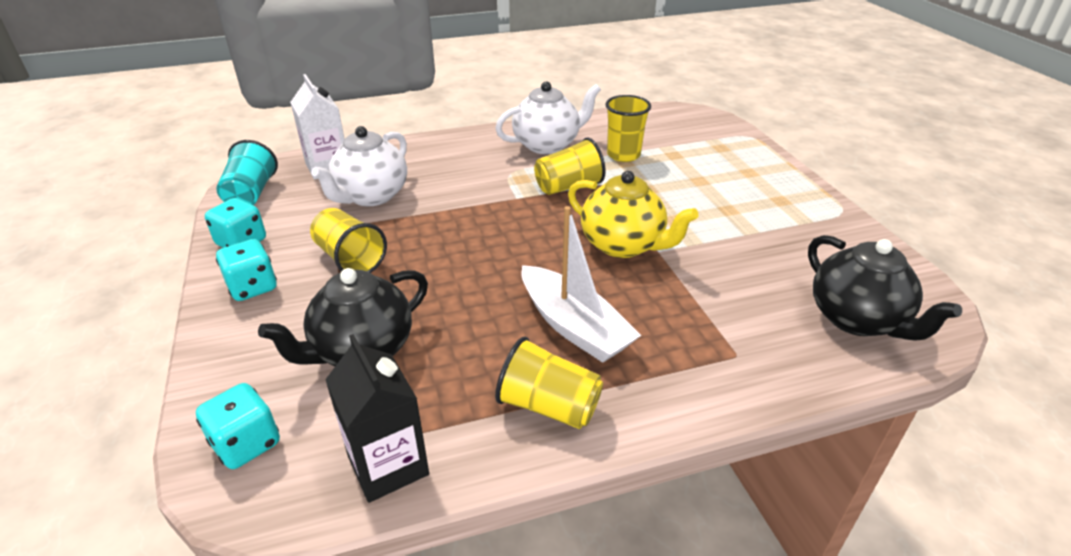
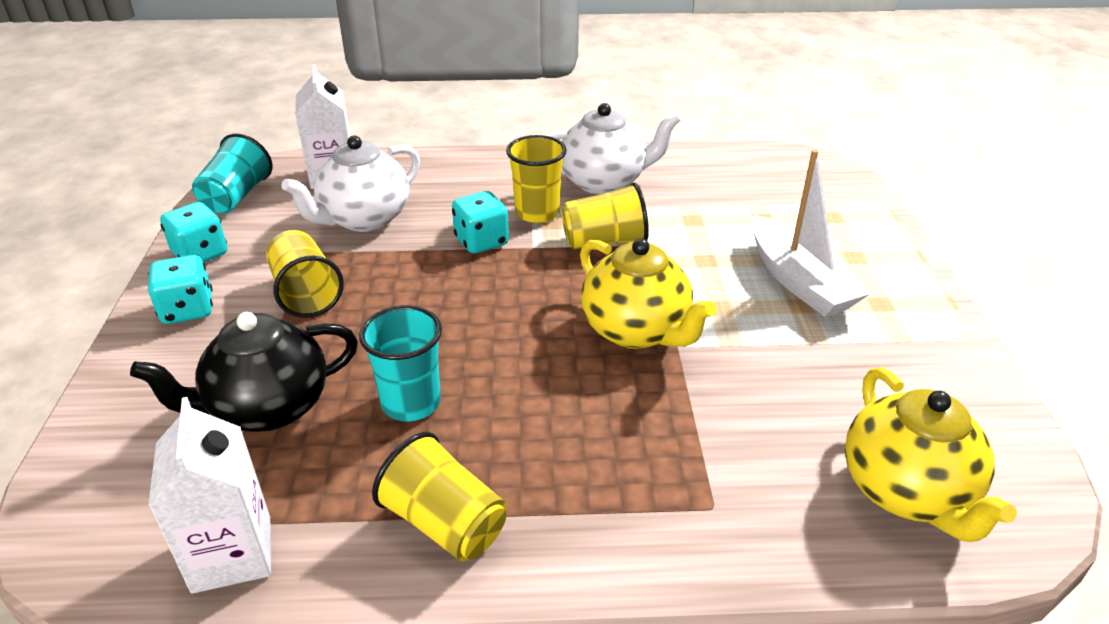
camera: 15 degrees right, 0 degrees up
(246, 444) = (99, 493): turquoise dice -> turquoise dice (481, 241)
(388, 465) = (232, 554): black carton -> white carton
(478, 325) = (411, 403): none -> turquoise cup
(574, 326) = (524, 427): white boat -> white boat (799, 281)
(623, 155) = (695, 209): yellow cup -> yellow cup (537, 213)
(857, 319) = (906, 492): black teapot -> yellow teapot

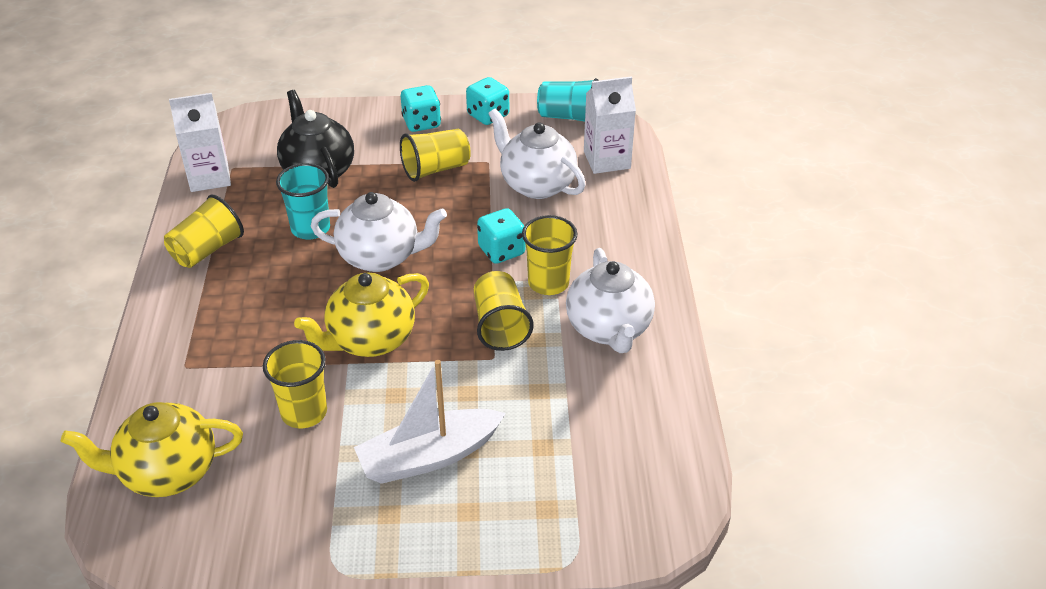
camera: 90 degrees right, 5 degrees up
(482, 331) = (381, 257): none -> white teapot
(766, 375) = (304, 412): none -> yellow cup

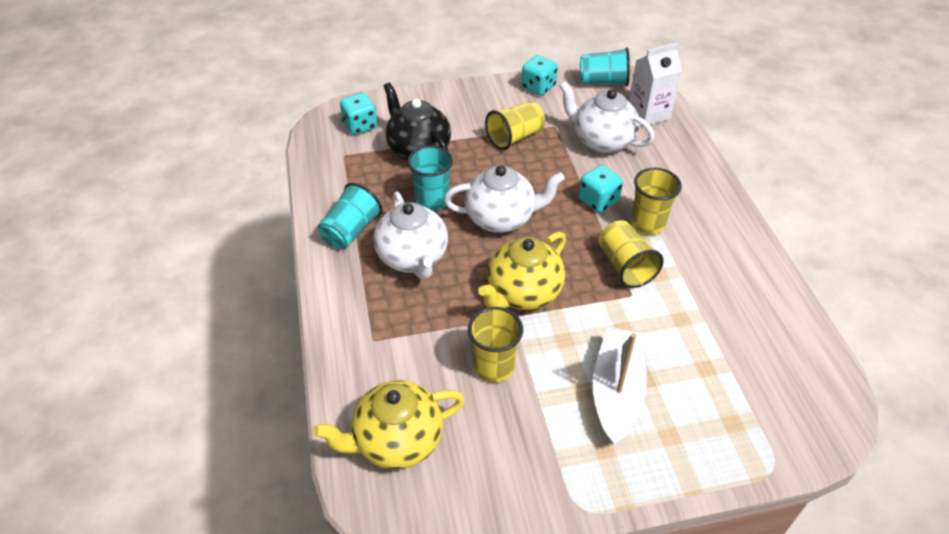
camera: 10 degrees left, 5 degrees up
(207, 250) = (351, 231): yellow cup -> turquoise cup
(209, 177) = (327, 166): white carton -> none
(421, 123) = (487, 99): turquoise dice -> turquoise dice (360, 126)
(429, 457) = (616, 391): white boat -> white boat turned 135 degrees clockwise
(609, 329) = (713, 257): white teapot -> white teapot (413, 258)

